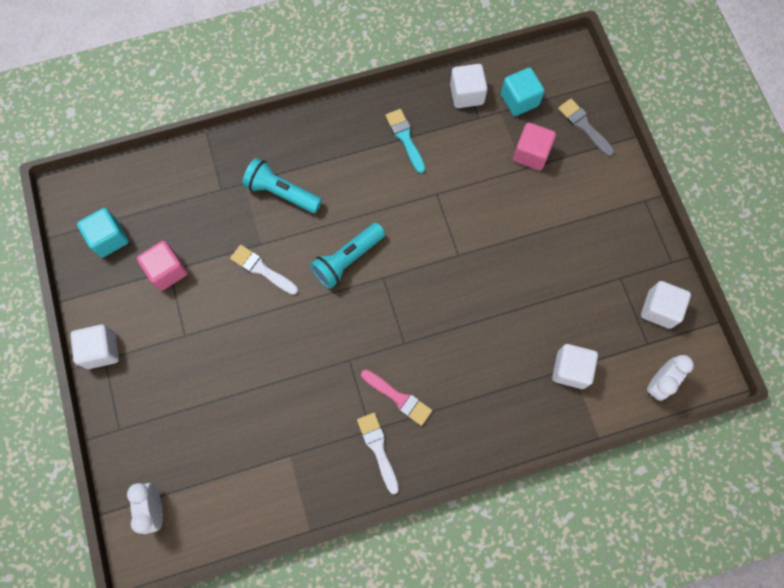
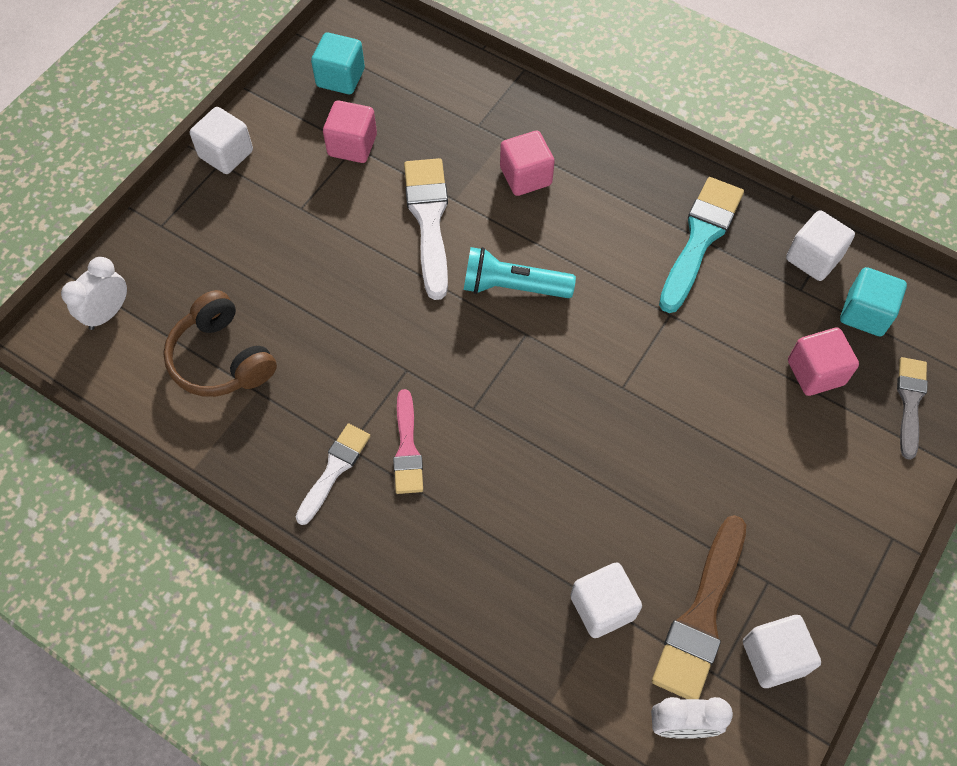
camera: 50 degrees right, 10 degrees down
(249, 460) = (222, 358): none -> brown headphones
(261, 269) = (429, 220): white brush -> white brush, size x1.62
(281, 193) = (525, 176): turquoise flashlight -> pink cube
(405, 138) = (700, 238): turquoise brush -> turquoise brush, size x1.62
(612, 325) = (701, 616): none -> brown brush

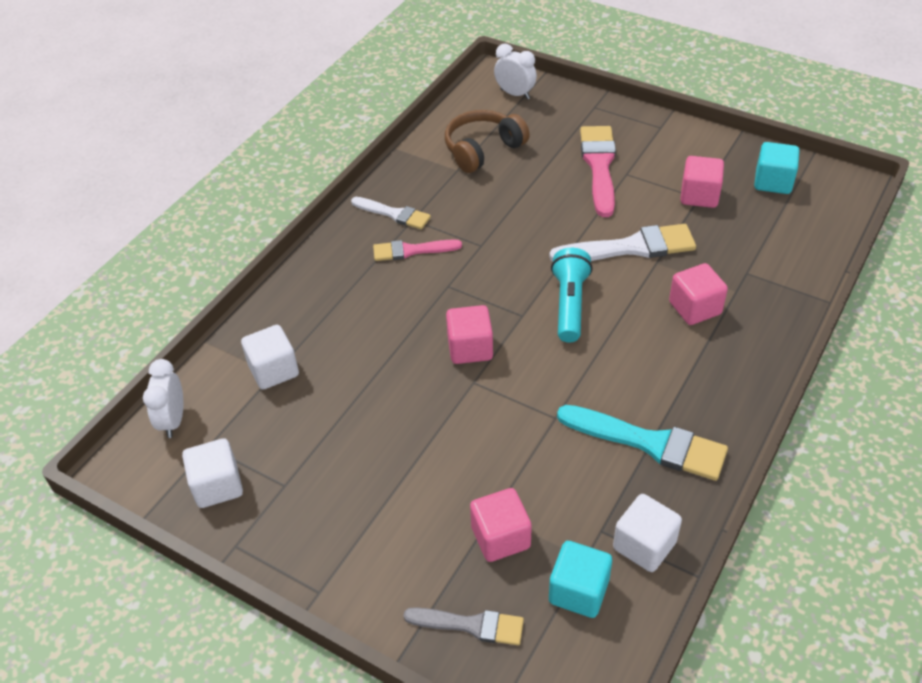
camera: 90 degrees right, 15 degrees down
(226, 154) = (670, 129): white cube -> none
(281, 233) = (599, 166): none -> pink brush
(574, 389) = (470, 348): none -> pink cube
(701, 616) = (259, 435): brown brush -> none

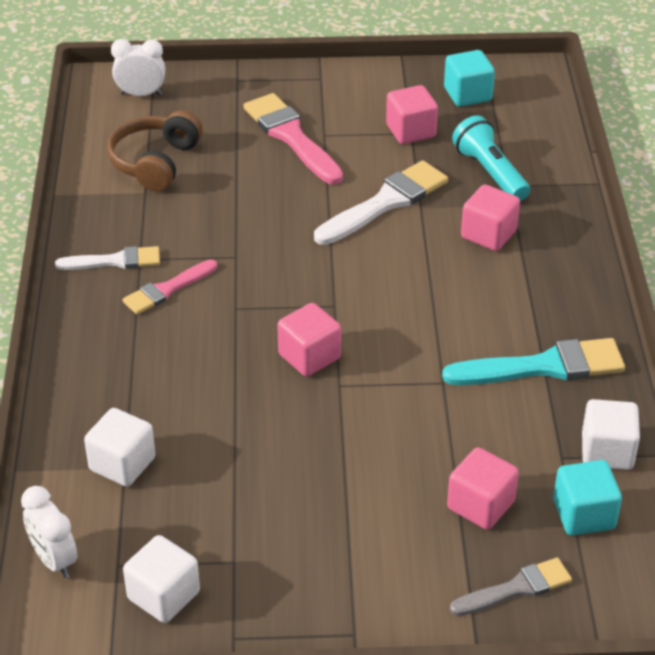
camera: 35 degrees left, 5 degrees down
(569, 304) = (371, 277): turquoise flashlight -> turquoise flashlight (489, 173)

